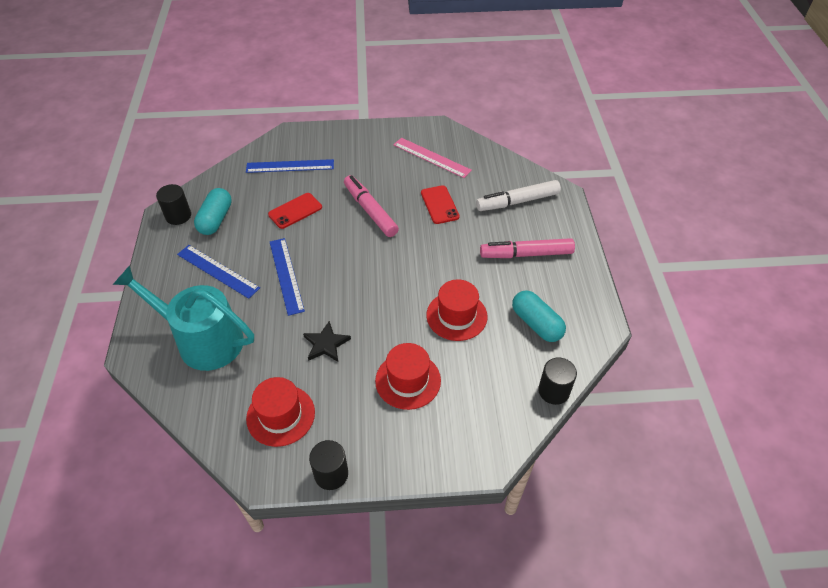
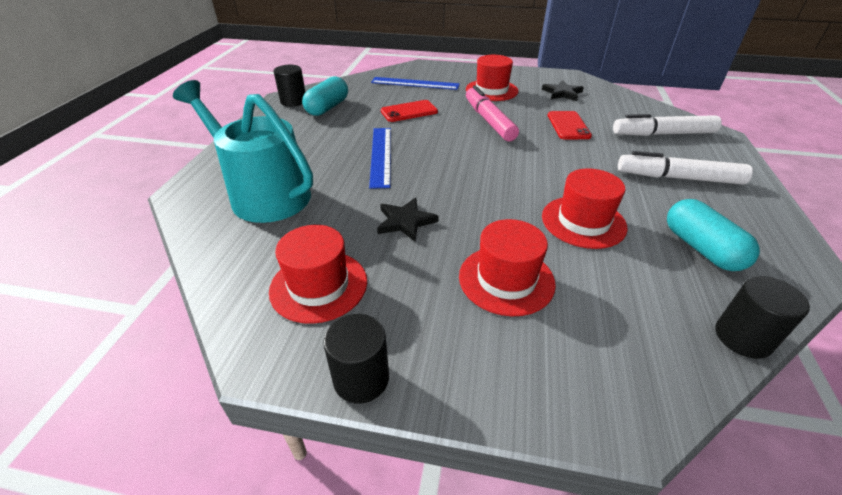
camera: 15 degrees right, 10 degrees down
(218, 271) = (310, 142): blue ruler -> none
(366, 164) = (491, 90): none -> red hat
(431, 157) = (562, 93): pink ruler -> black star
(526, 254) = (678, 178): pink marker -> white marker

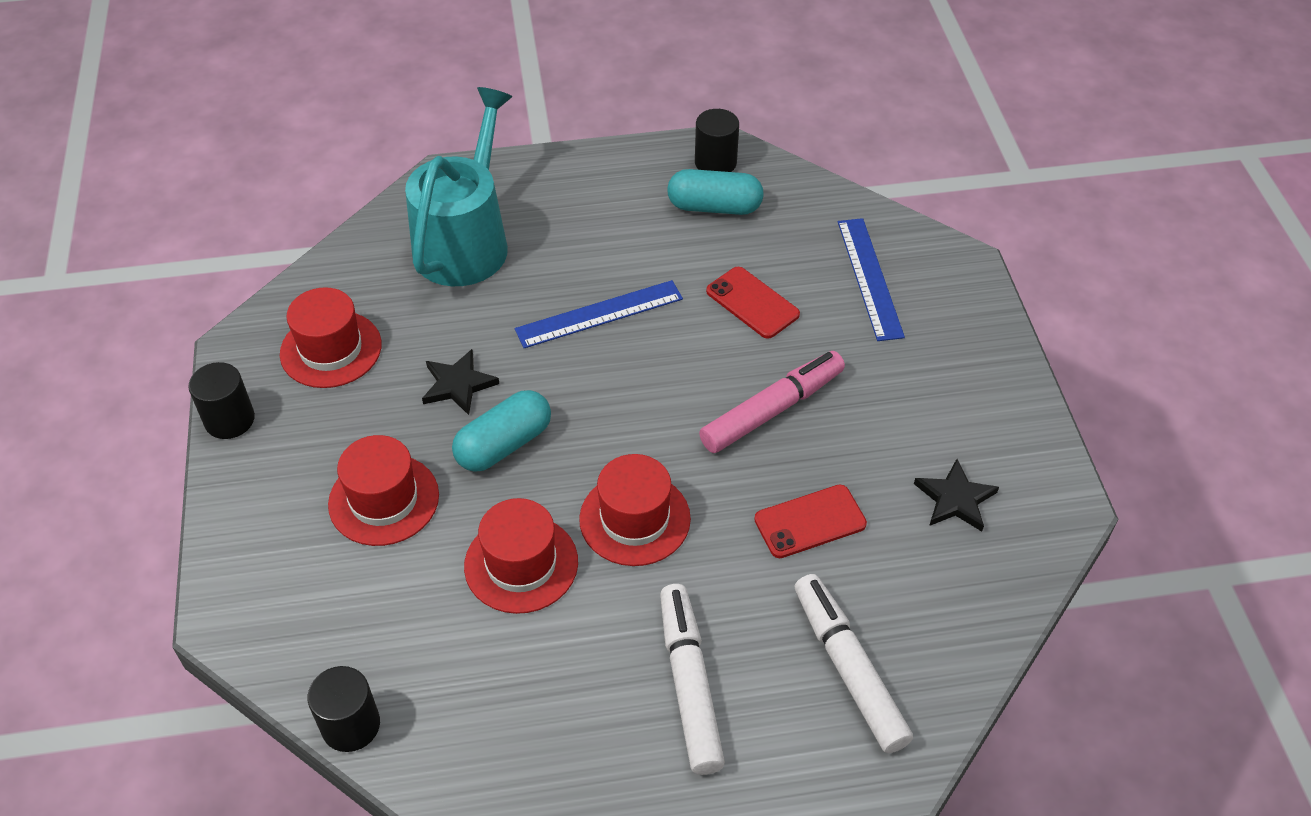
camera: 70 degrees right, 10 degrees up
(491, 90) = (903, 389): red hat -> red hat (635, 519)
(701, 248) = (505, 699): turquoise capsule -> turquoise capsule (504, 444)

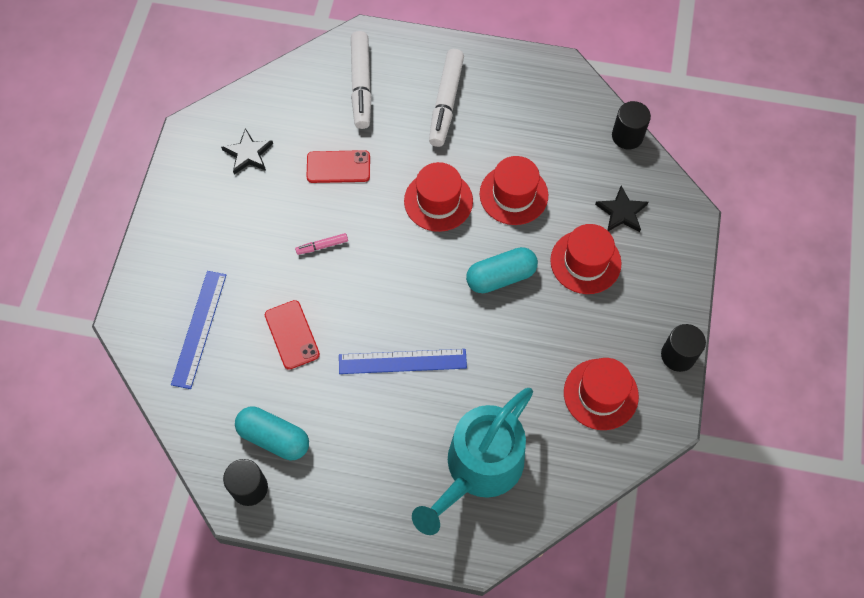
camera: 160 degrees left, 15 degrees up
(458, 384) = (518, 333): black star -> black star (621, 212)
(772, 410) = (322, 246): pink marker -> pink marker, size x0.46

